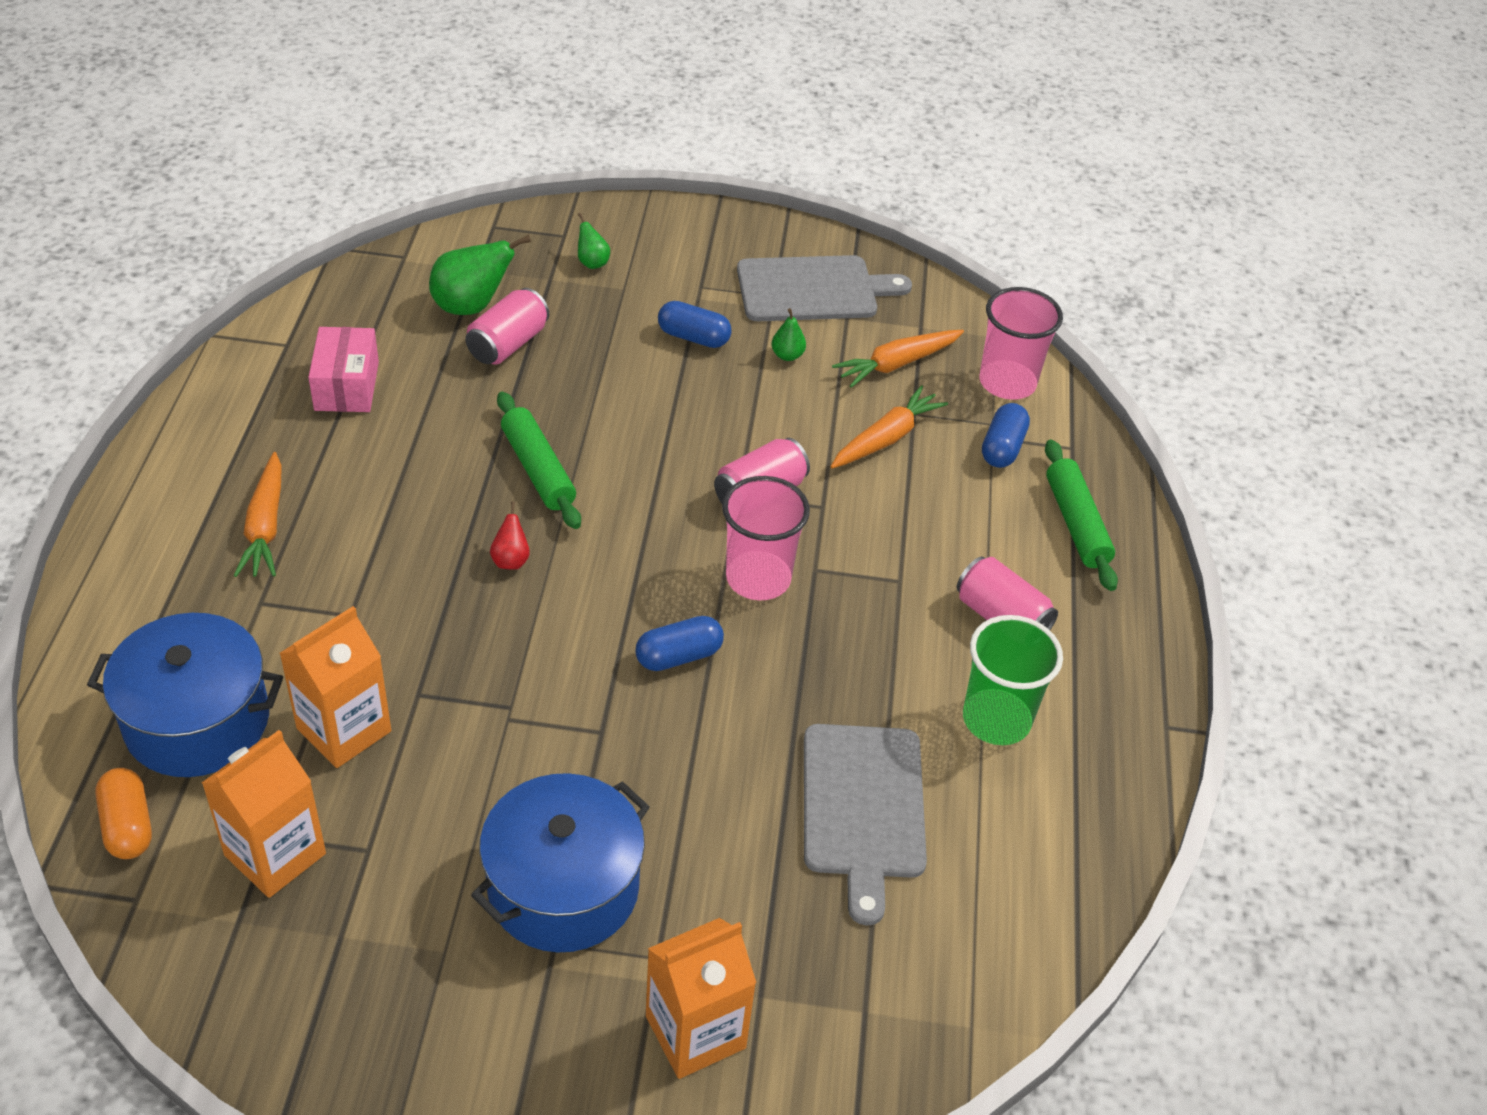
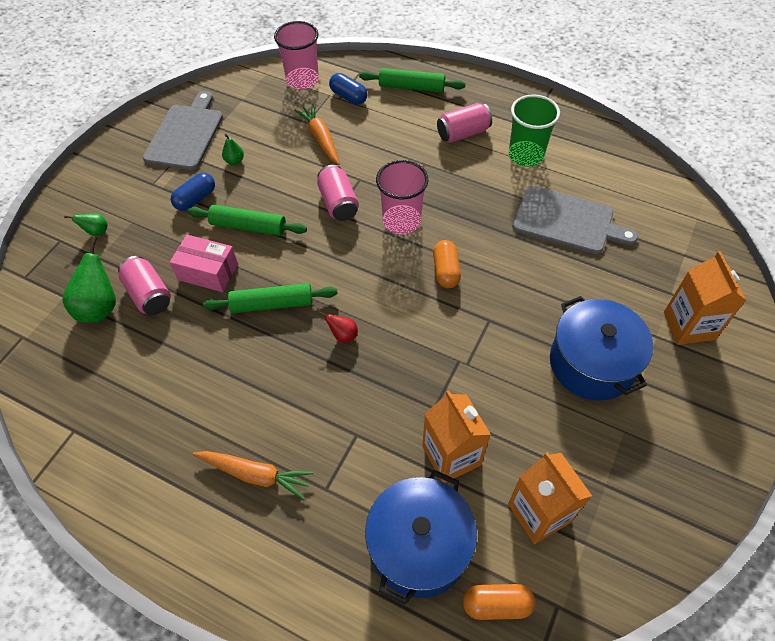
camera: 65 degrees left, 10 degrees up
(347, 386) = (139, 398): pink box -> pink box (208, 272)
(667, 406) = (248, 226): none -> green rolling pin
(679, 656) = (446, 271): blue capsule -> orange capsule
(897, 364) = (266, 117): orange carrot -> none

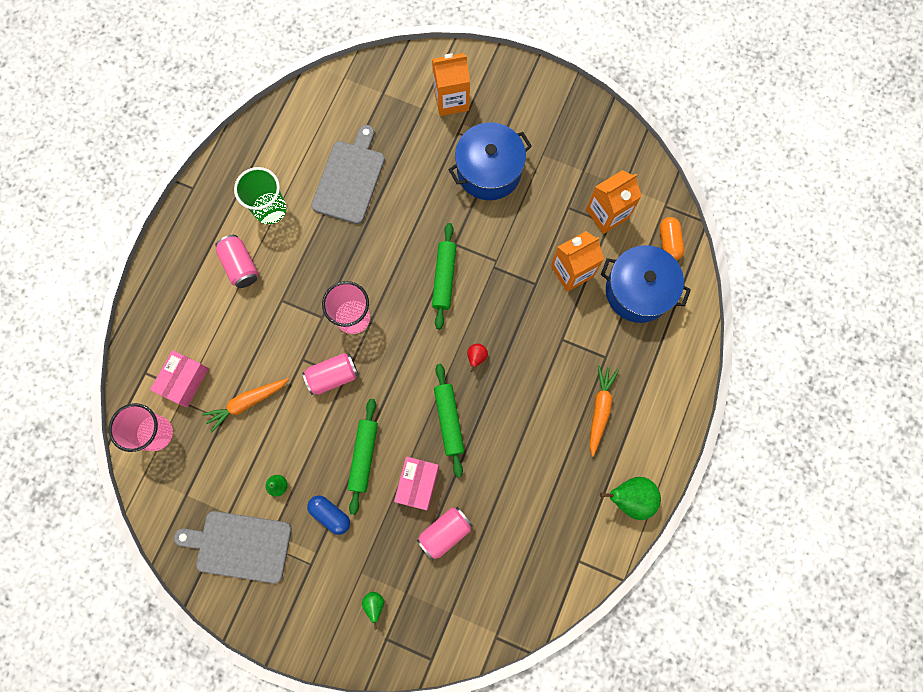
camera: 95 degrees left, 20 degrees up
(100, 307) = (461, 574): green pear -> green pear (630, 498)
(348, 96) = (184, 381): blue capsule -> pink box
(411, 87) = (171, 317): green rolling pin -> green rolling pin (444, 278)
(446, 271) = (407, 278): orange capsule -> none

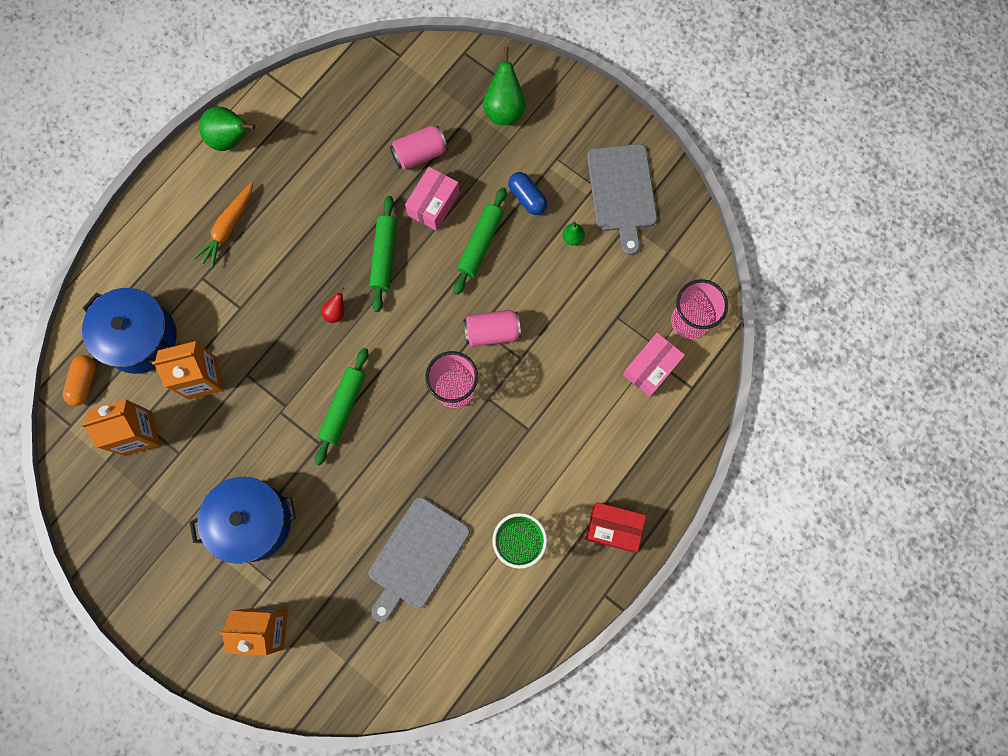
camera: 165 degrees left, 0 degrees up
(194, 240) = (613, 528): none -> red box
(240, 266) = (566, 482): pink can -> none
(240, 546) = (622, 192): grey cutting board -> grey cutting board turned 60 degrees clockwise
(247, 403) = (588, 328): orange carrot -> none
(374, 604) = (504, 109): green pear -> green pear, size x1.94

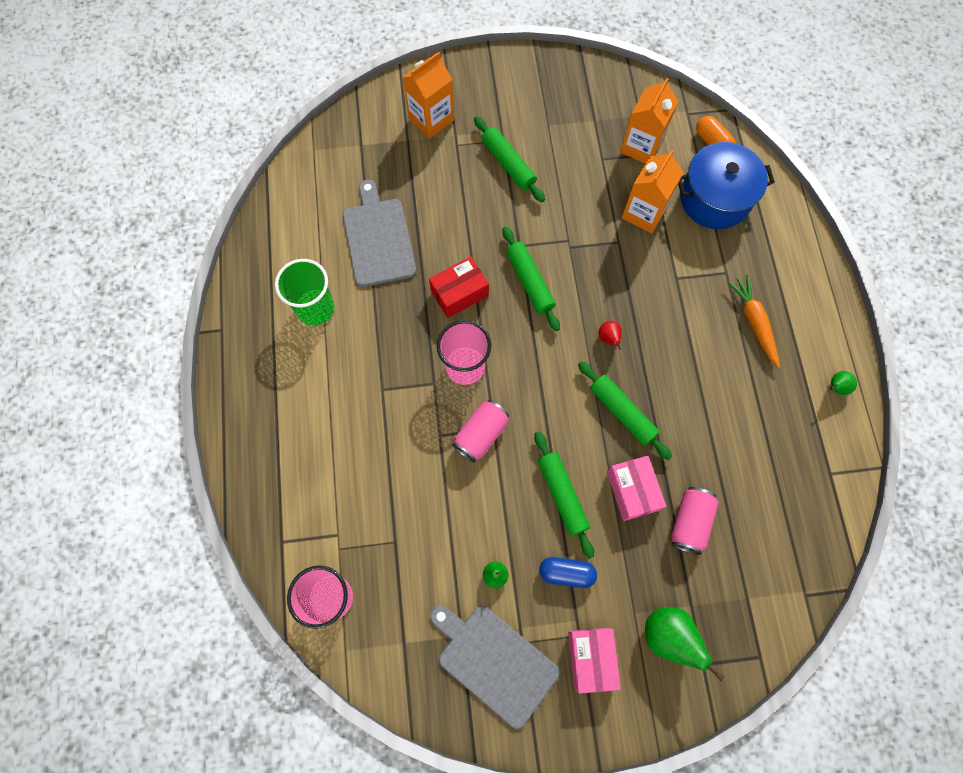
camera: 135 degrees right, 5 degrees down
(231, 139) = (836, 387): green pear -> green pear, size x0.52
(252, 522) = (508, 164): blue pot -> green rolling pin
(613, 528) = (254, 379): red box -> red box (459, 293)
(651, 368) = (329, 526): pink box -> pink box (591, 658)

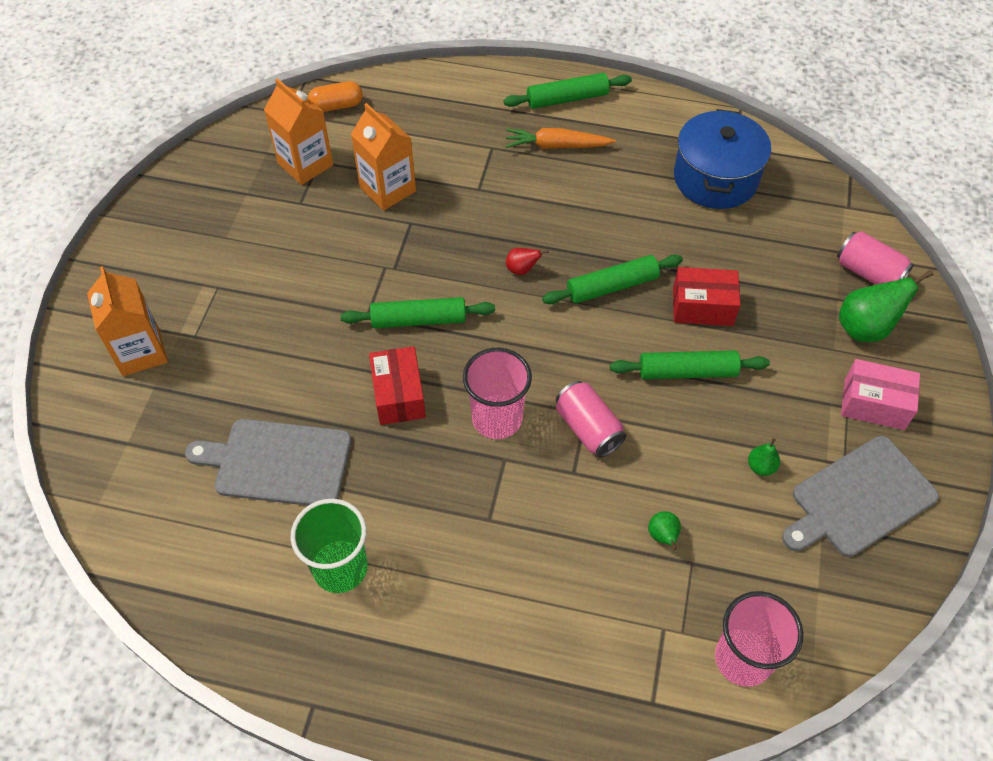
camera: 70 degrees left, 15 degrees down
(508, 164) = (253, 292): green rolling pin -> green rolling pin (567, 99)
(566, 573) = (776, 396): blue capsule -> none
(632, 491) = (702, 307): pink box -> red box
(689, 522) = (751, 270): pink can -> pink can (868, 273)
(714, 199) = (403, 127): blue pot -> blue pot (715, 178)
(836, 387) = (650, 111): green pear -> green pear (663, 537)

